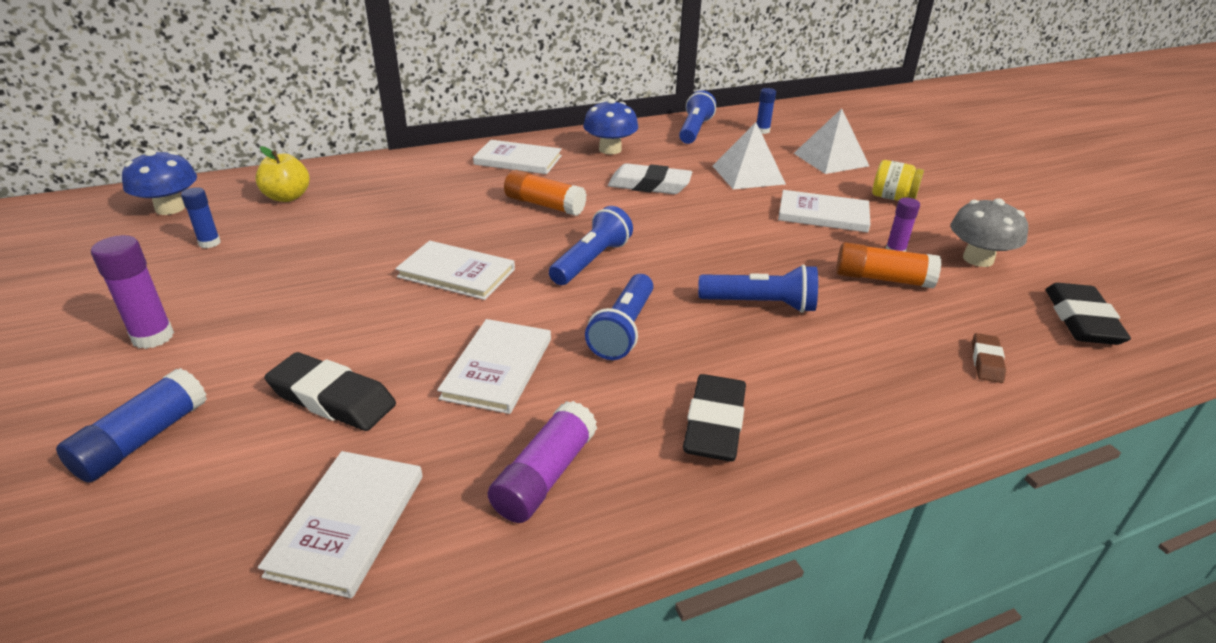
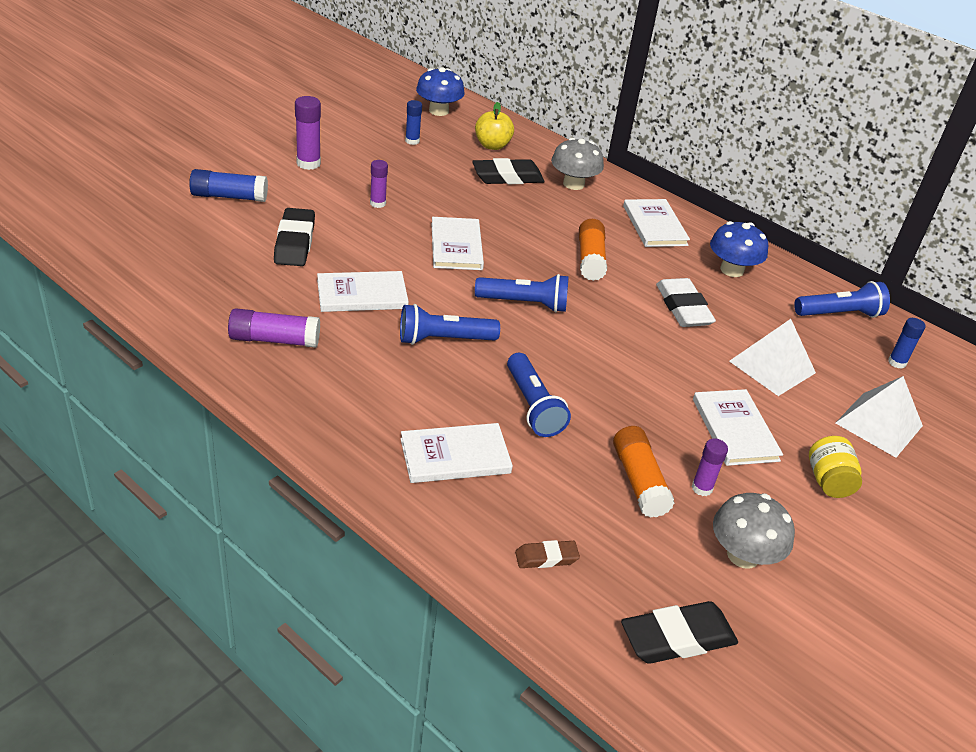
camera: 60 degrees right, 5 degrees up
(315, 304) = (378, 203): none -> purple glue stick
(348, 524) = (205, 282): white book -> white book (455, 456)
(411, 176) = (573, 184): none -> grey mushroom
(714, 424) = (363, 403): black eraser -> black eraser (507, 177)

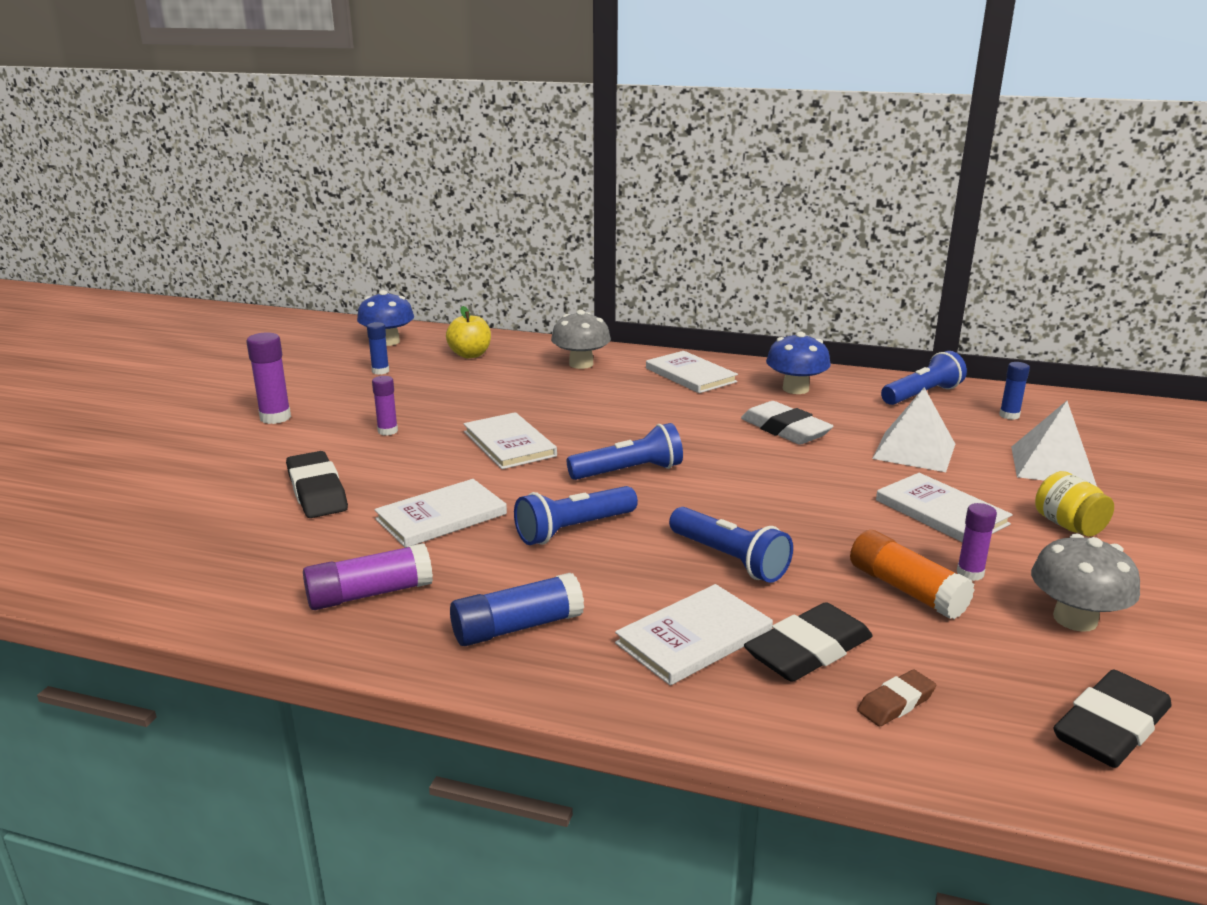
camera: 20 degrees left, 15 degrees down
(229, 196) = (198, 471): blue glue stick -> blue glue stick (517, 627)
(507, 177) = (509, 375): black eraser -> black eraser (808, 651)
(590, 259) = (657, 417): orange glue stick -> none

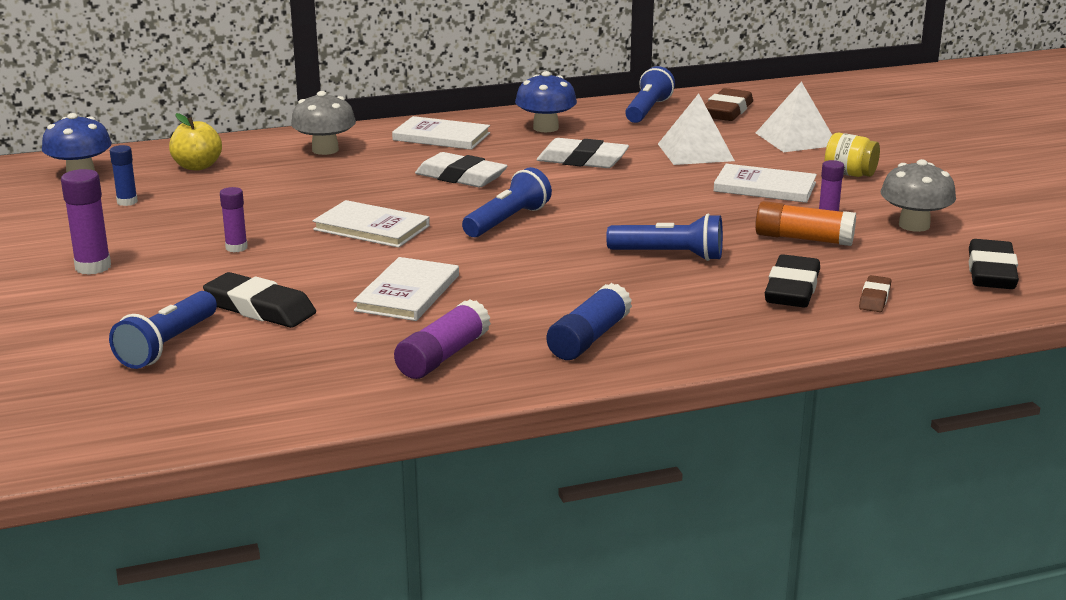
camera: 35 degrees left, 0 degrees up
(574, 529) = (529, 270): blue flashlight -> blue flashlight (168, 345)
(651, 417) = (461, 177): none -> white eraser
(694, 638) = (714, 305): white book -> none
(1009, 415) = (727, 111): blue glue stick -> brown eraser

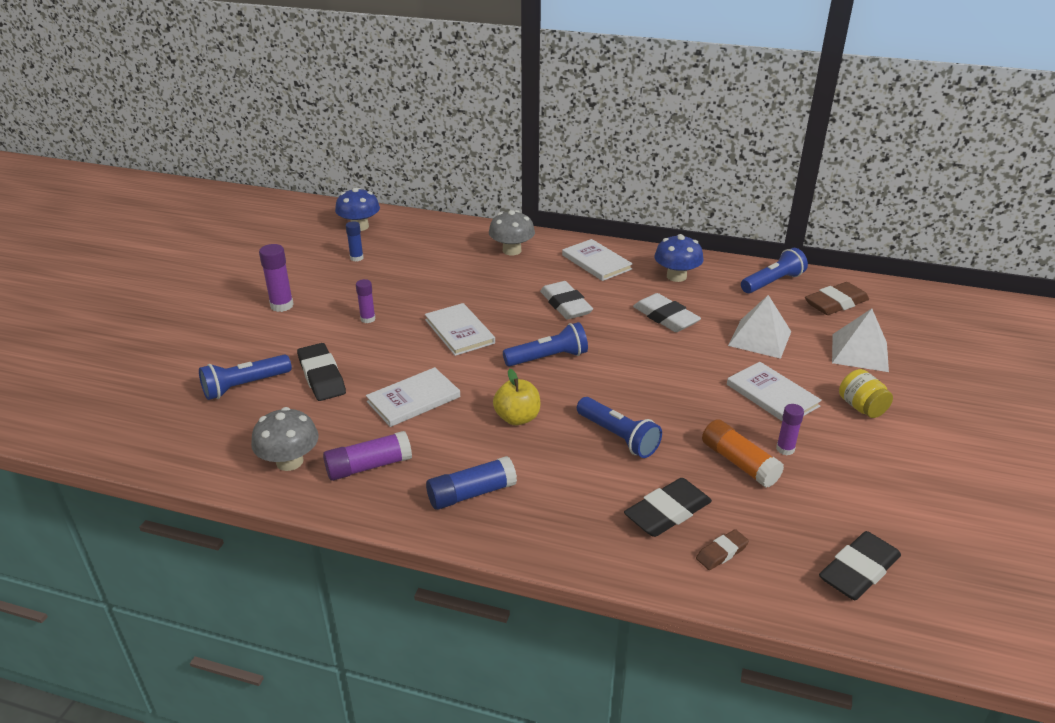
camera: 35 degrees right, 10 degrees up
(197, 166) = (425, 241): yellow apple -> yellow apple (517, 418)
(914, 225) = (851, 487): grey mushroom -> grey mushroom (289, 461)

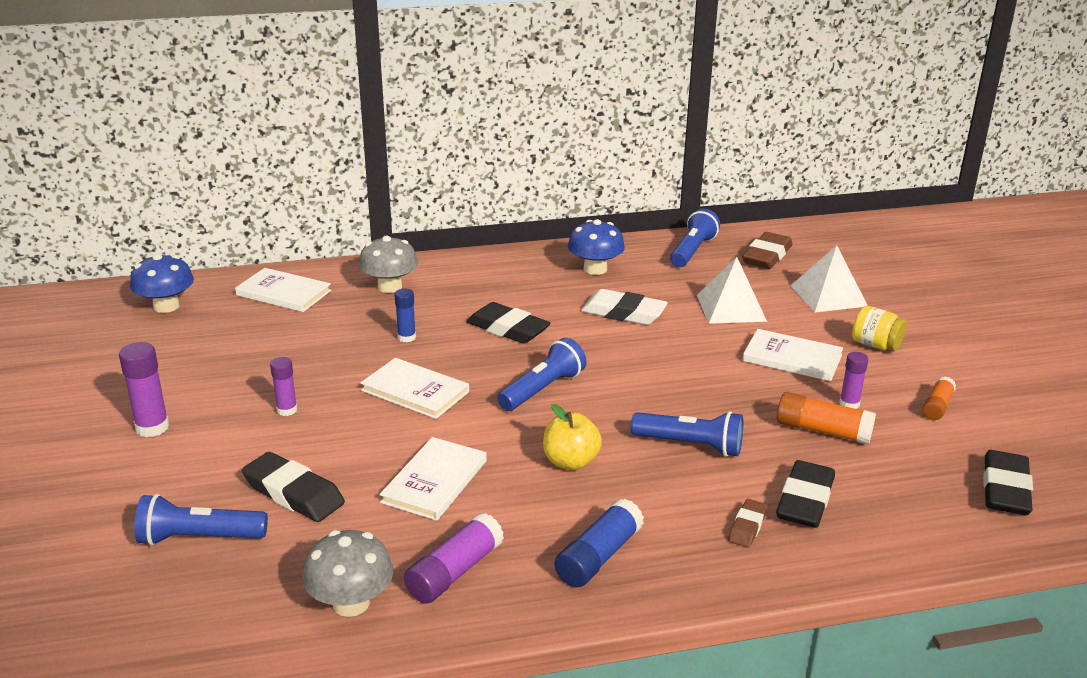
camera: 30 degrees left, 5 degrees down
(245, 386) = (199, 538): blue flashlight -> blue flashlight turned 60 degrees clockwise
(356, 258) = (200, 344): blue glue stick -> blue glue stick (406, 337)
(565, 305) = (508, 329): white eraser -> black eraser
(596, 262) = (498, 275): white book -> white book (283, 293)
(721, 552) = (885, 518): brown eraser -> brown eraser (747, 527)
(866, 478) = (937, 406): none -> orange glue stick

